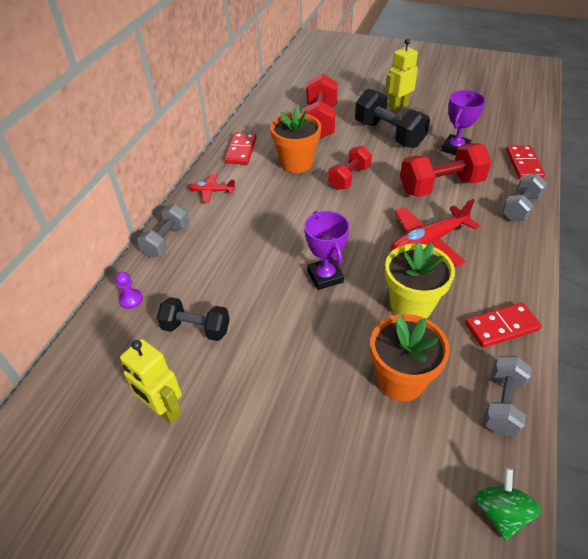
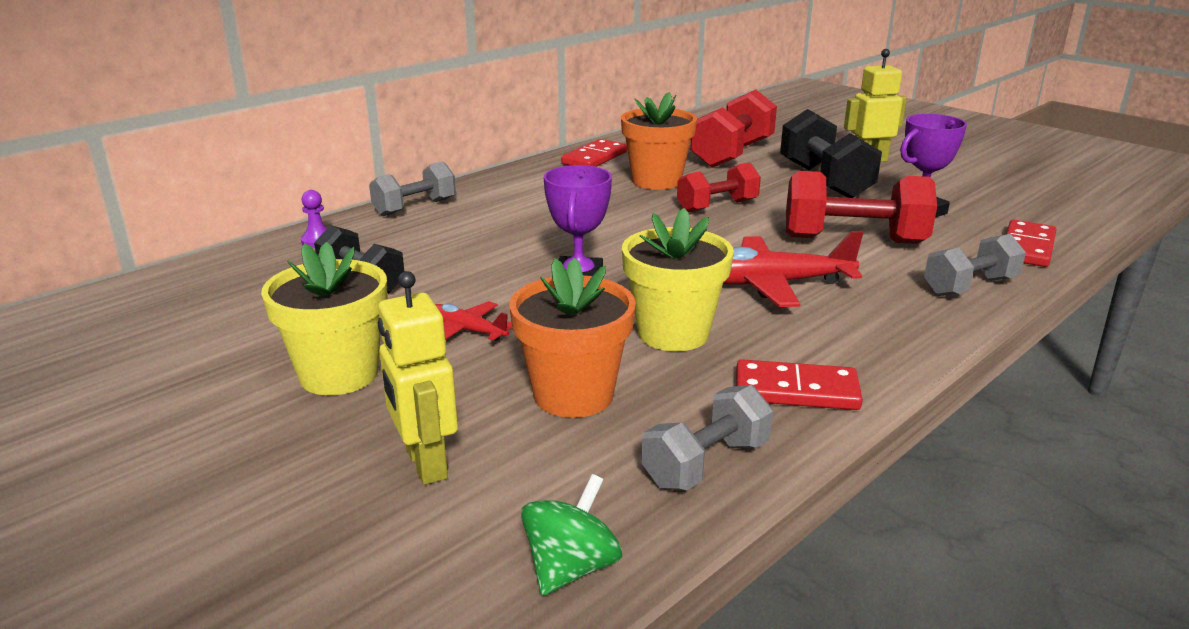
camera: 25 degrees right, 20 degrees down
(163, 409) = (245, 331): yellow robot -> yellow robot (425, 464)
(211, 191) = (516, 182): red plane -> red plane (466, 330)
(258, 422) = (339, 374): none -> yellow flower pot

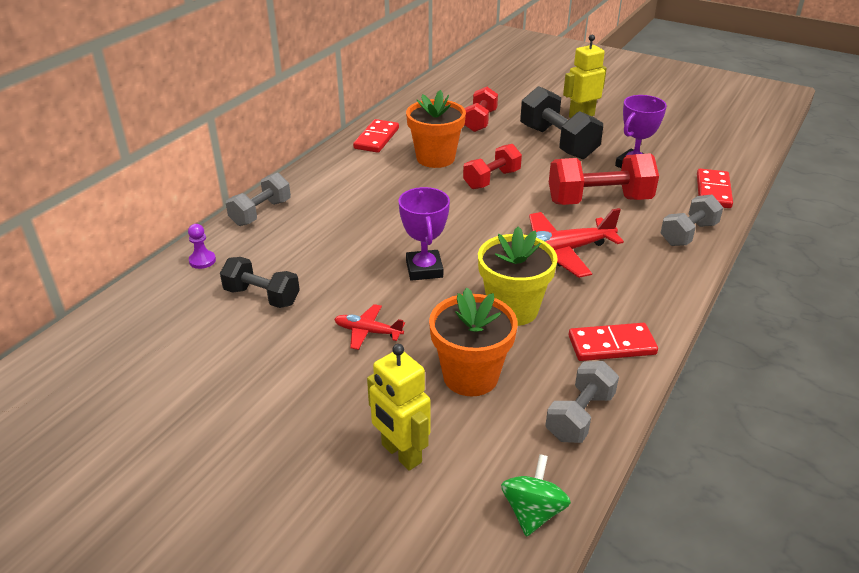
camera: 15 degrees left, 10 degrees up
(339, 374) = (296, 389): yellow flower pot -> none
(732, 154) = (480, 121): red dumbbell -> red dumbbell, size x0.63

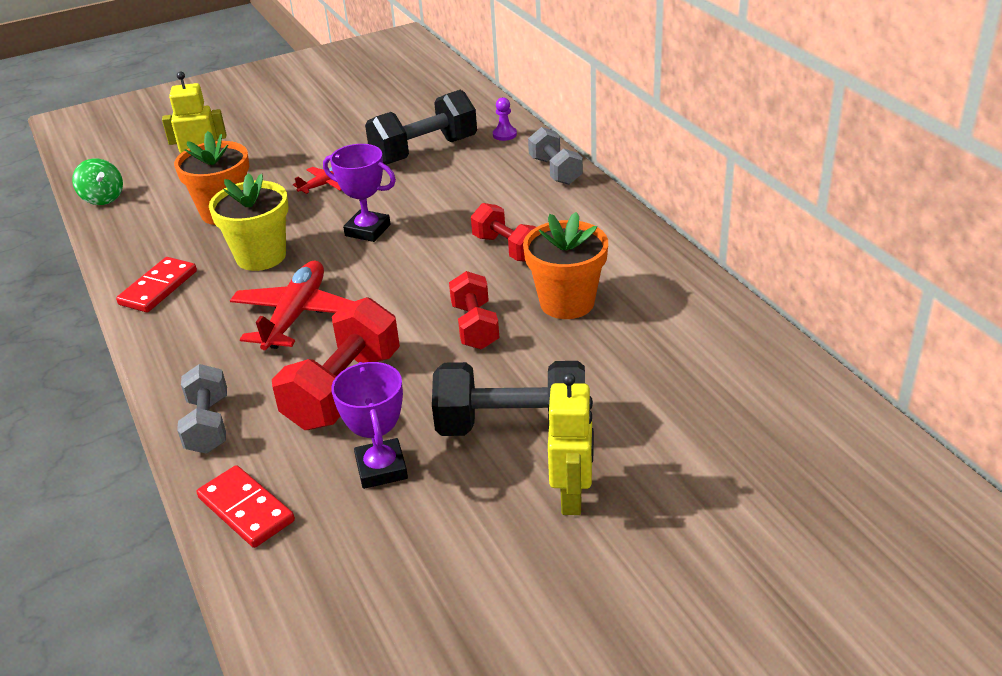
camera: 125 degrees right, 0 degrees up
(262, 296) = (424, 151): black dumbbell -> black dumbbell, size x1.58
(376, 138) = (659, 274): red domino -> none
(480, 121) = (641, 378): red dumbbell -> red dumbbell (507, 248)
(579, 416) = (129, 242): grey dumbbell -> none

